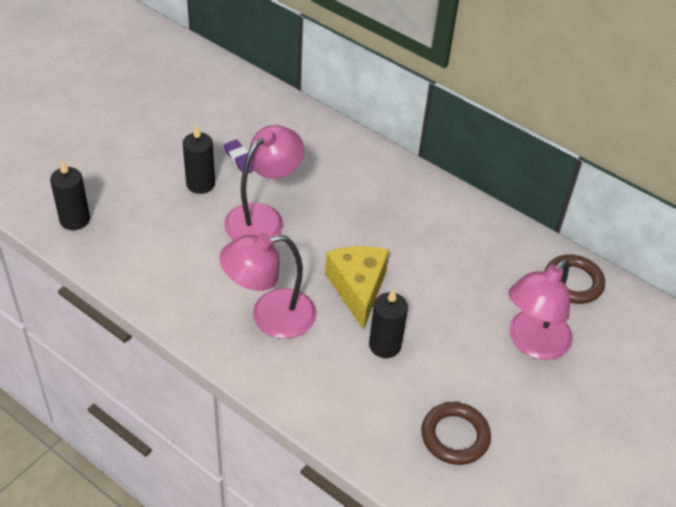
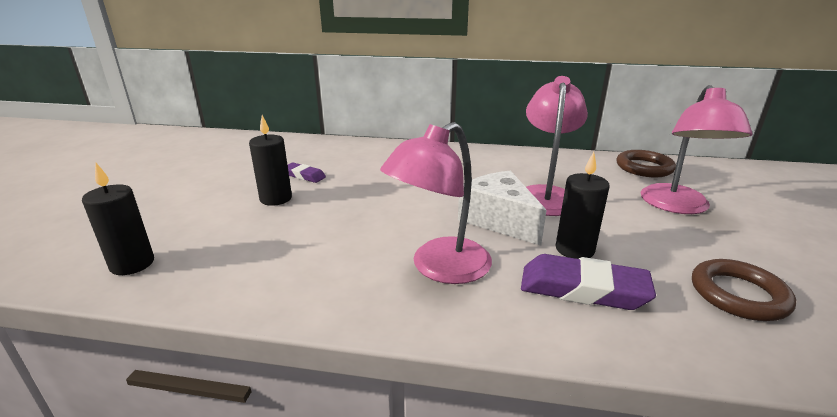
camera: 25 degrees left, 20 degrees down
(263, 217) = (359, 202): pink lamp -> pink lamp (546, 195)
(351, 380) = (583, 289): none -> purple eraser
(357, 289) = (499, 220): yellow cheese -> white cheese

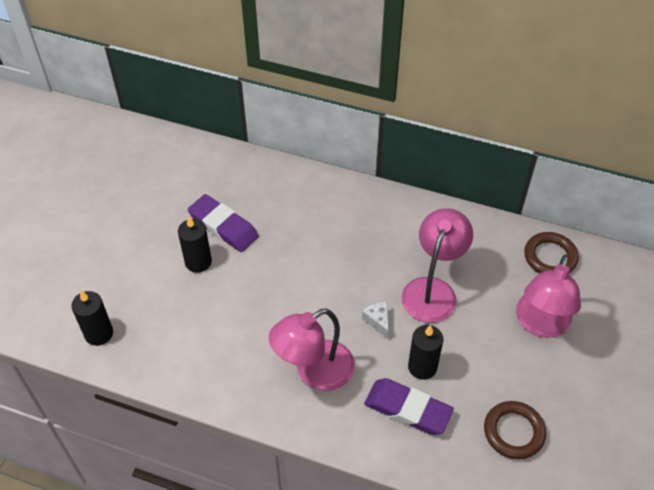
camera: 10 degrees right, 25 degrees up
(304, 176) = (223, 226): purple eraser -> purple eraser, size x1.81
(499, 220) = (378, 321): white cheese -> white cheese, size x0.48

